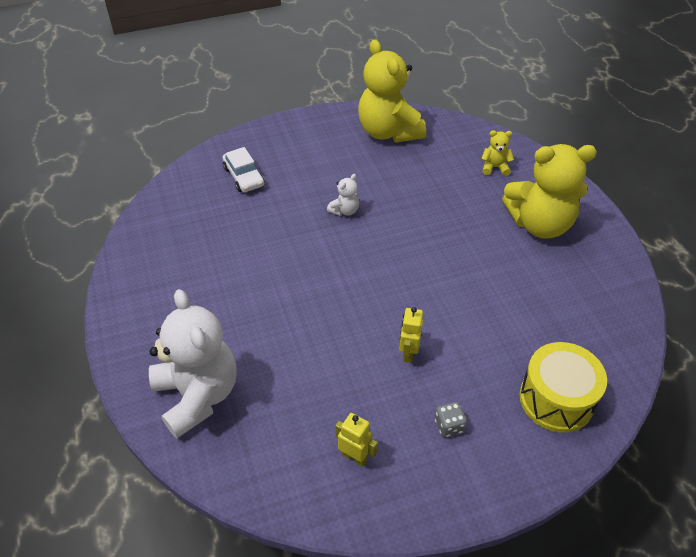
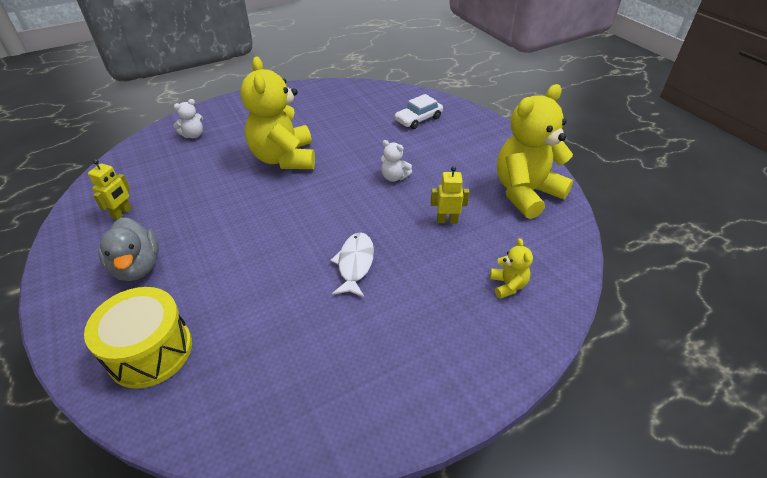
camera: 80 degrees right, 5 degrees down
(198, 395) = (193, 135): white teddy bear -> white teddy bear, size x0.43
(408, 353) = (222, 234): yellow robot -> yellow robot (447, 220)
(449, 426) = (137, 267): grey dice -> grey duck
(463, 252) = (355, 264): none -> white fish
(540, 224) = (418, 334): yellow teddy bear -> yellow teddy bear (284, 158)

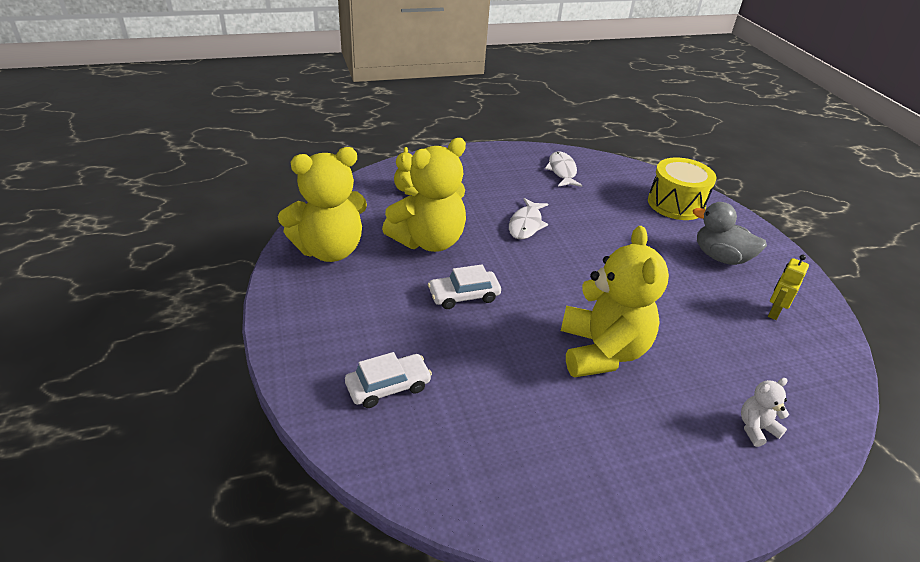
camera: 170 degrees left, 5 degrees down
(137, 267) = (720, 257): grey duck -> grey duck turned 45 degrees counterclockwise
(314, 388) = (562, 171): none -> white fish
(394, 177) = (464, 295): white teddy bear -> white car
(447, 220) = (428, 241): yellow robot -> yellow teddy bear

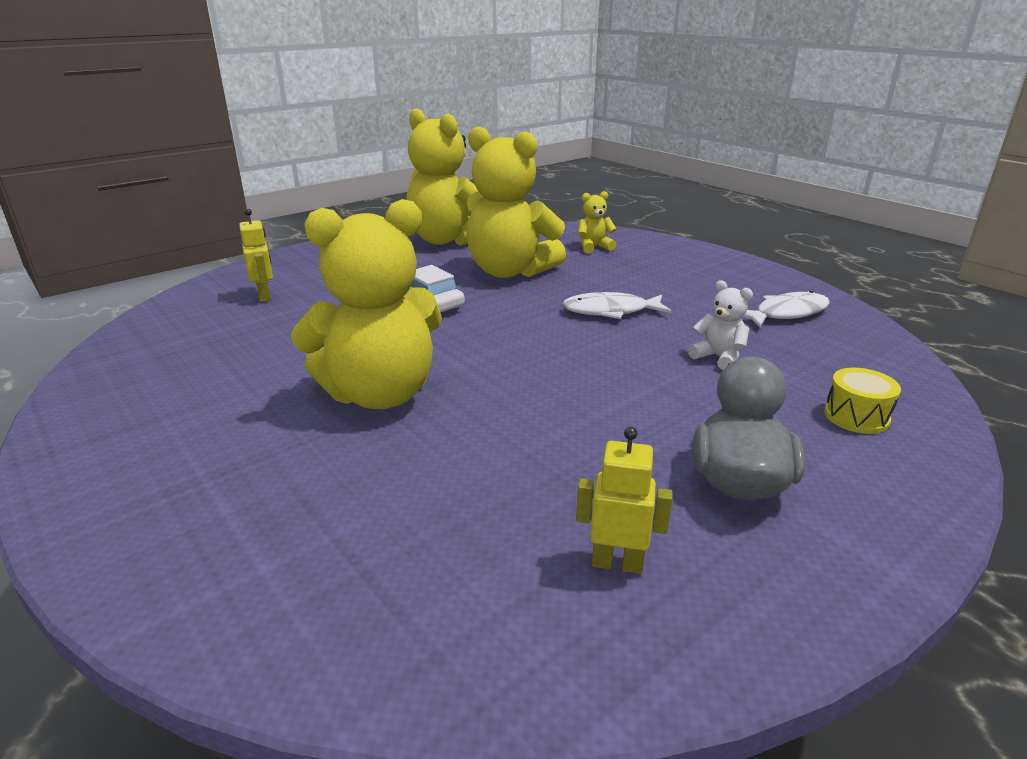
camera: 70 degrees right, 10 degrees down
(388, 386) = (265, 296): white car -> yellow robot
(676, 204) = (856, 416): yellow drum -> yellow drum, size x0.52
(756, 428) = (263, 549): white teddy bear -> white teddy bear (718, 357)

